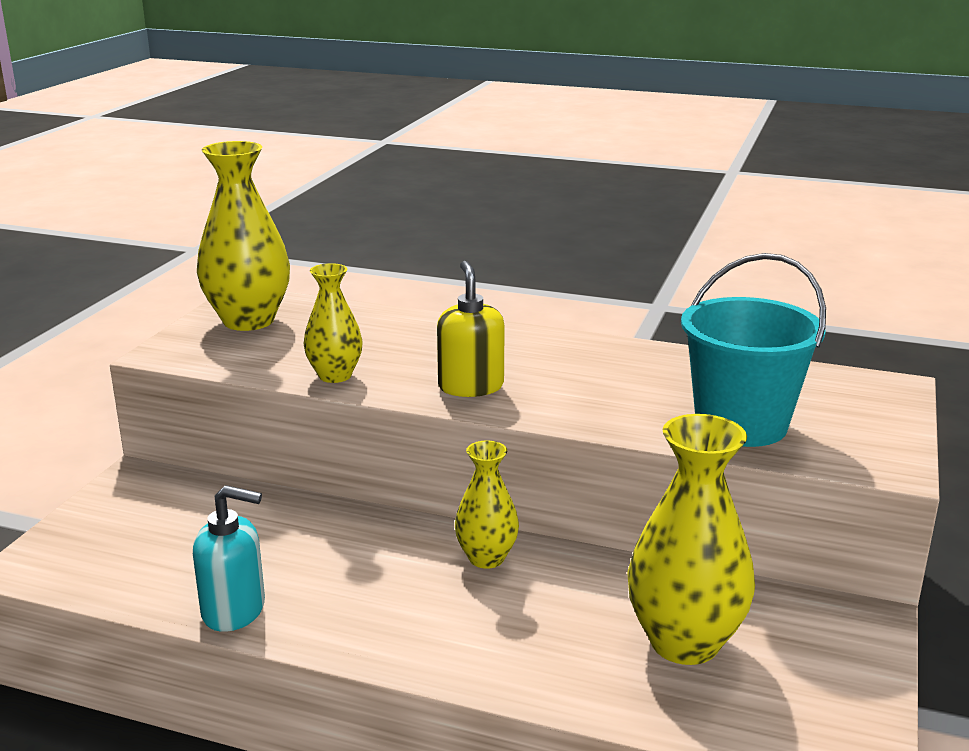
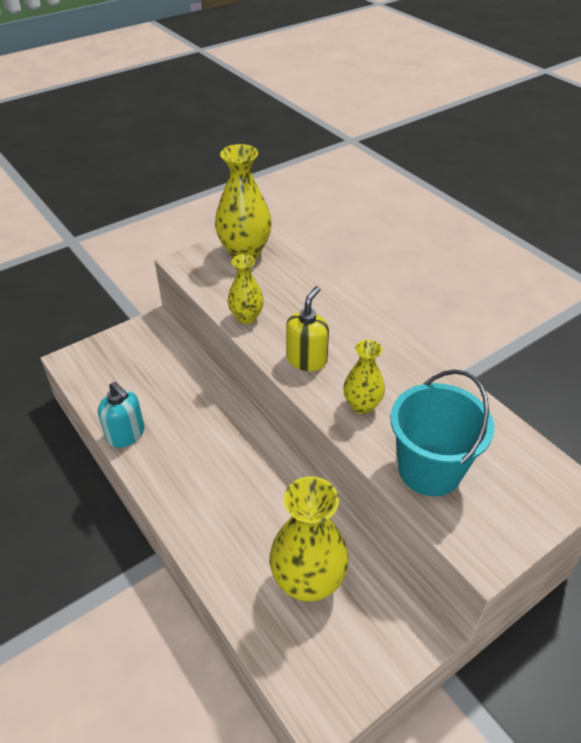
camera: 35 degrees right, 20 degrees up
(486, 558) = (263, 465): yellow vase -> yellow vase (362, 405)

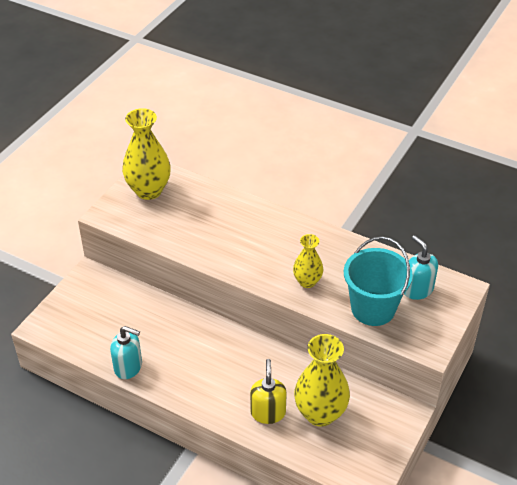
camera: 25 degrees left, 0 degrees up
(246, 317) = (185, 244): yellow vase -> none
(306, 359) = (250, 262): yellow soap dispenser -> yellow soap dispenser (268, 412)
(505, 465) = (417, 289): none -> turquoise soap dispenser

